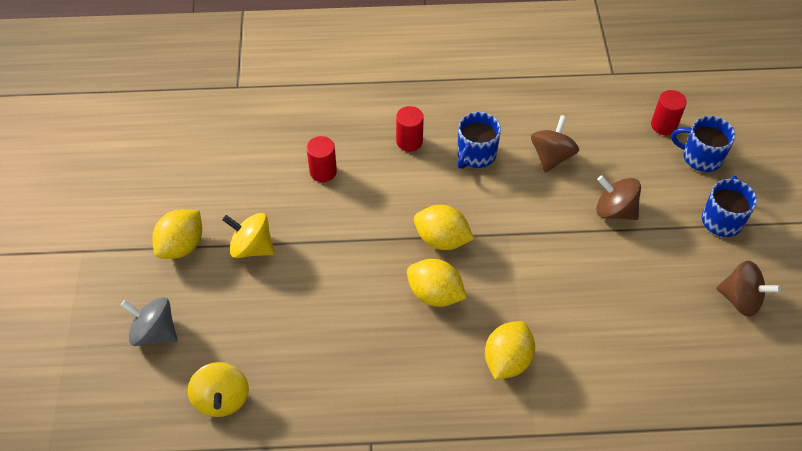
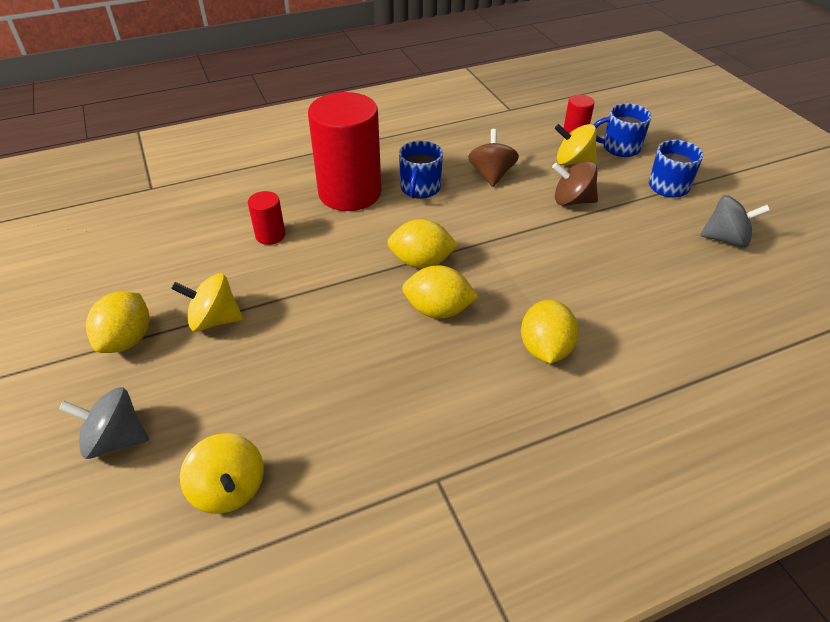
camera: 20 degrees left, 10 degrees down
(409, 141) = (350, 193): red cylinder -> red cylinder, size x2.28
(641, 162) = (573, 162): none -> yellow spinning top
(740, 299) = (726, 239): brown spinning top -> grey spinning top

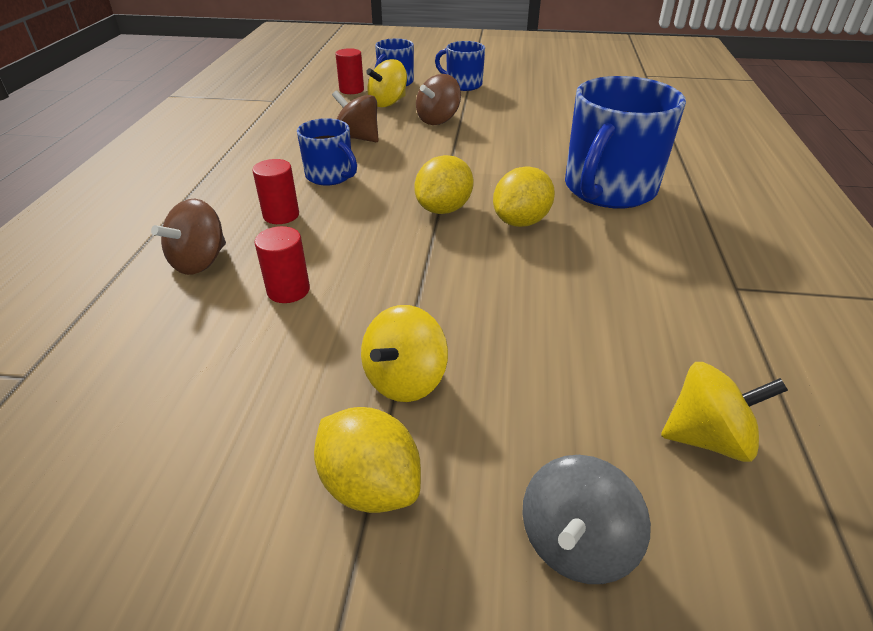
camera: 60 degrees left, 5 degrees down
(276, 188) = (200, 261): none -> brown spinning top
(350, 193) = (281, 215): red cylinder -> red cylinder, size x0.44
(545, 349) = (608, 189): yellow lemon -> blue mug
(726, 239) = (542, 90): grey spinning top -> none

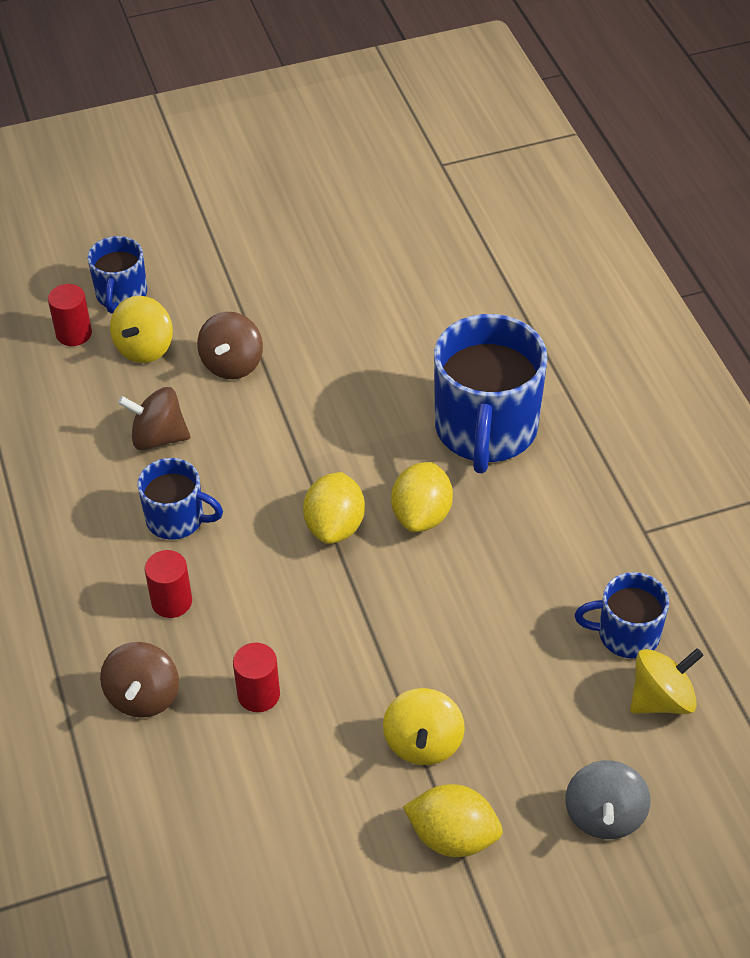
camera: 25 degrees left, 10 degrees up
(463, 85) = (216, 269): blue mug -> blue mug (626, 634)

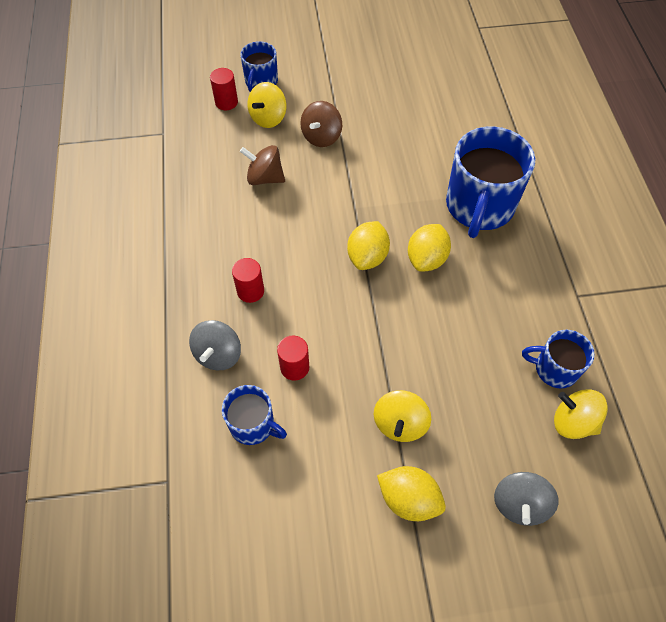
camera: 10 degrees right, 10 degrees up
(143, 696) = (218, 354): brown spinning top -> grey spinning top
(176, 519) = (265, 235): blue mug -> blue mug (253, 425)
(661, 699) = (573, 422): yellow spinning top -> yellow spinning top turned 135 degrees counterclockwise

